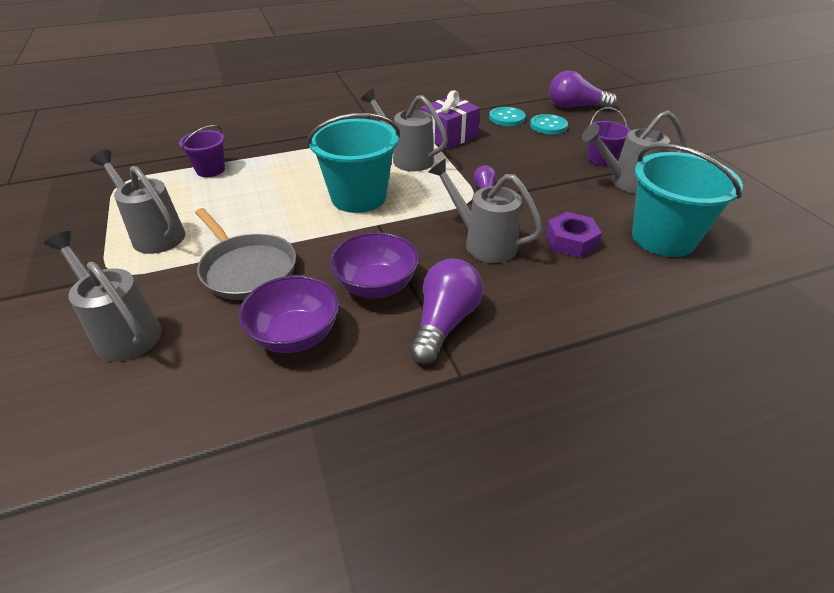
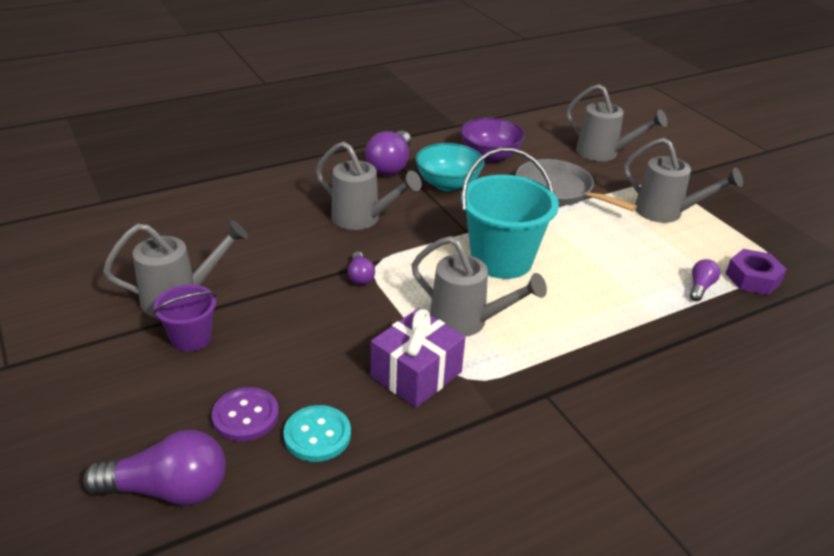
camera: 170 degrees right, 5 degrees down
(210, 170) = (700, 287): purple bucket -> purple light bulb
(376, 286) = (448, 184): purple bowl -> turquoise bowl
(548, 126) = (245, 416): turquoise button -> purple button
(571, 241) = (278, 224): purple nut -> purple nut (752, 278)
(663, 238) = (184, 232): turquoise bucket -> none

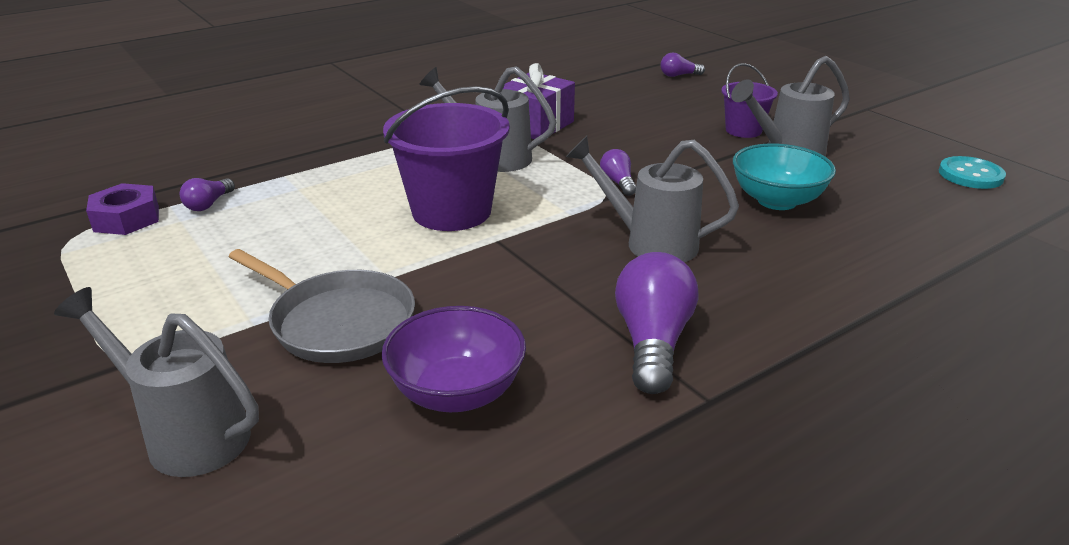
camera: 175 degrees right, 5 degrees down
(168, 490) = (678, 75): purple light bulb -> purple light bulb, size x0.51
(245, 416) = (657, 100): purple button -> none
(317, 435) = (599, 96): turquoise button -> turquoise button (970, 175)
(448, 184) = (536, 314): turquoise bowl -> turquoise bowl (777, 201)
(501, 260) = (451, 211): turquoise bucket -> purple bucket
(666, 213) = (164, 299): grey watering can -> none

